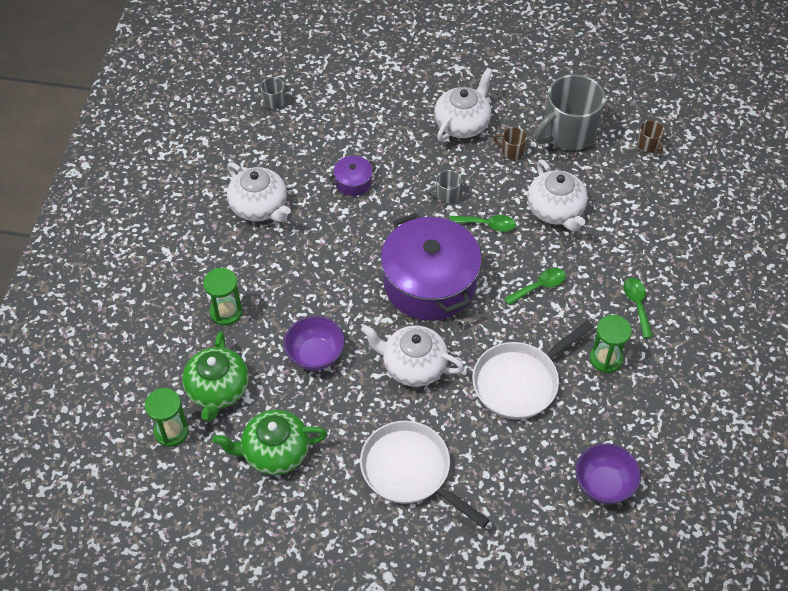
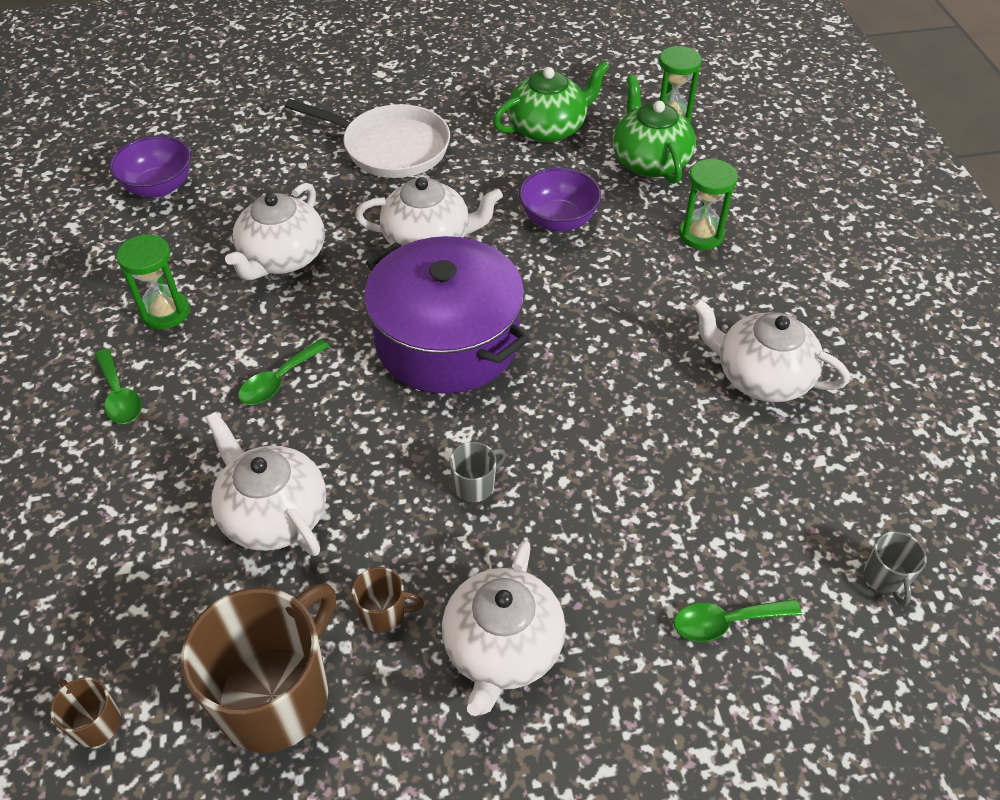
camera: 160 degrees right, 5 degrees down
(353, 182) = (643, 460): purple pot -> none
(487, 225) = (388, 453): green spoon -> green spoon (725, 622)
(520, 381) = (282, 258): white pan -> white teapot
(568, 134) = (276, 695): grey mug -> brown mug

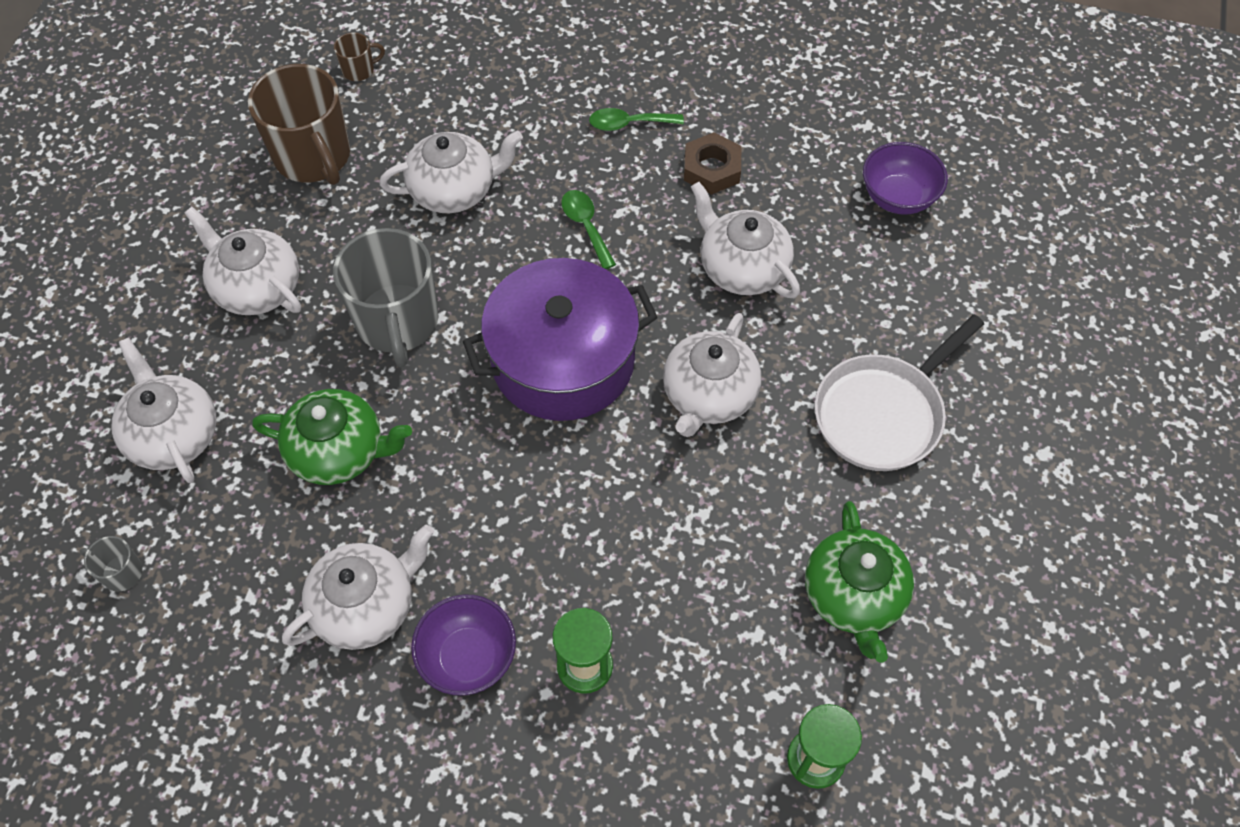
camera: 115 degrees right, 10 degrees up
(165, 312) = (711, 169): green hourglass -> brown nut
(384, 612) = (330, 230): brown mug -> none
(475, 485) = (398, 322): grey mug -> grey mug, size x2.32
(558, 220) = (680, 528): purple bowl -> purple bowl (468, 657)
(649, 161) = (738, 682): green teapot -> green teapot (339, 451)
(725, 622) = (173, 434): green spoon -> white teapot

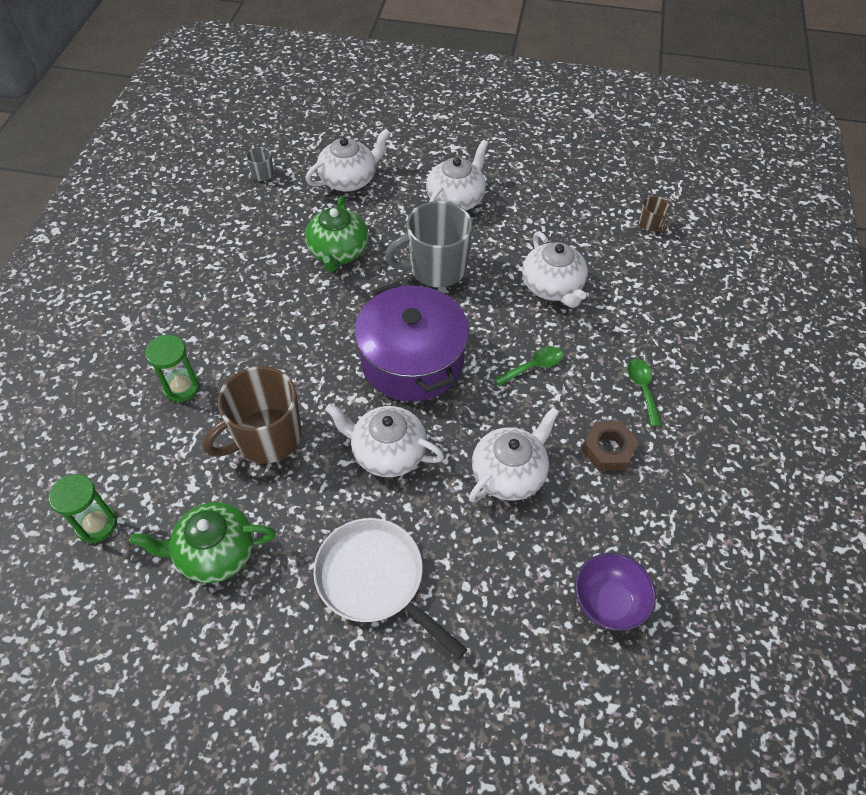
camera: 85 degrees right, 5 degrees down
(314, 157) = (565, 211): brown mug -> brown mug (266, 438)
(366, 605) = (234, 276): white teapot -> none
(468, 657) = (195, 327): purple bowl -> none

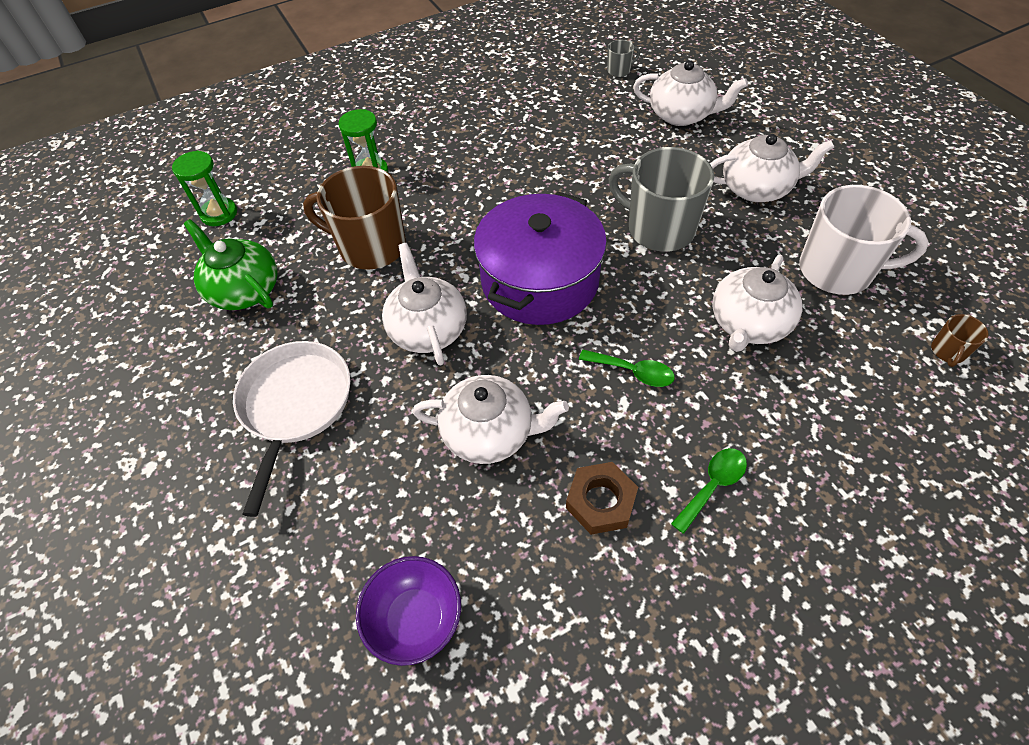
camera: 55 degrees right, 0 degrees up
(338, 252) = (597, 161): green teapot -> none
(555, 219) = (837, 271): none -> white mug

